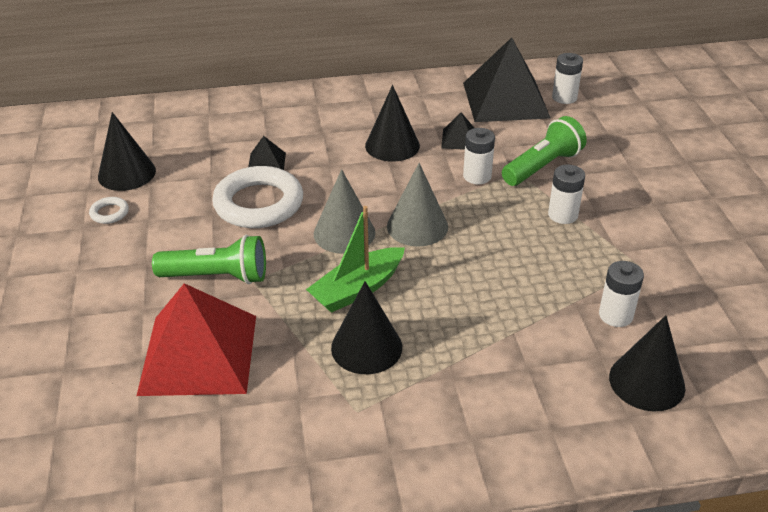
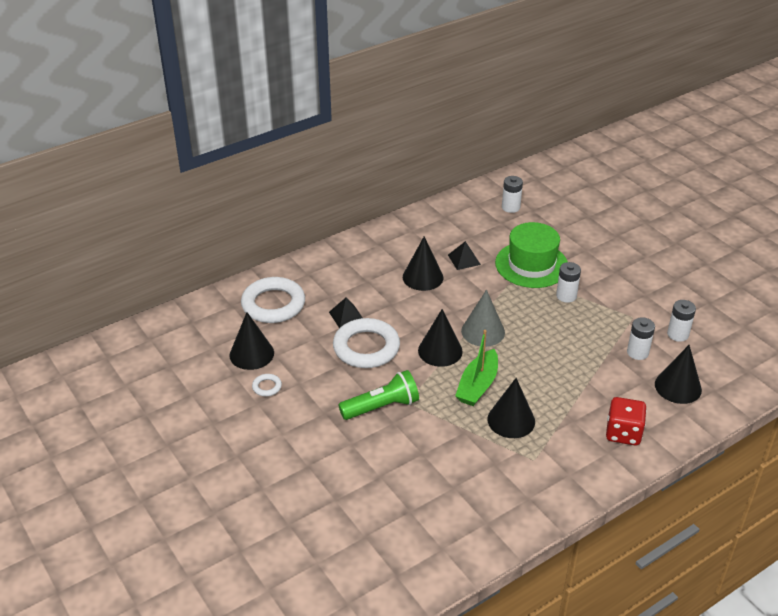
camera: 25 degrees left, 0 degrees up
(197, 129) = (273, 304): none -> white ring
(198, 354) = (413, 460): red pyramid -> none
(344, 233) = (440, 351): grey cone -> black cone
(477, 176) = (495, 284): white battery -> white battery (677, 334)
(505, 100) = (473, 220): black pyramid -> none
(514, 420) = (623, 433): none -> red dice
(543, 166) = (531, 265): green flashlight -> green hat

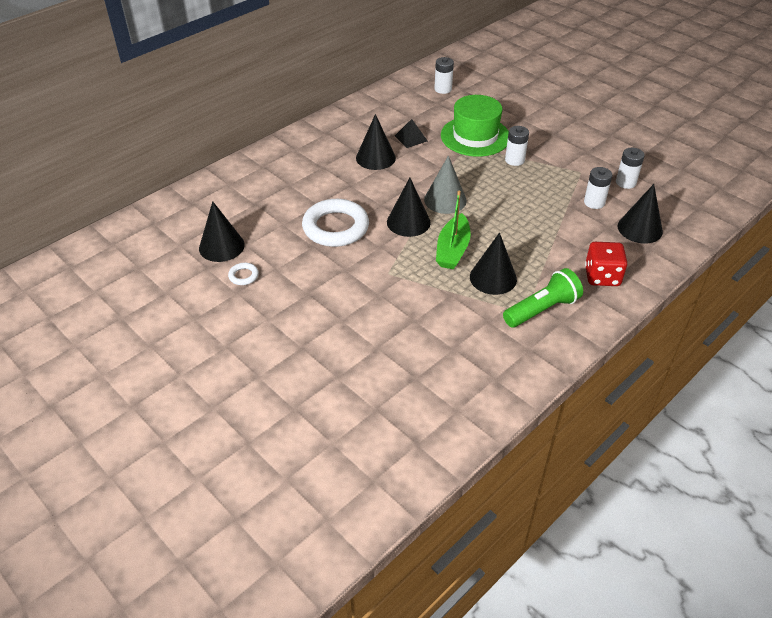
camera: 10 degrees left, 5 degrees up
(273, 304) = (234, 198): white ring -> none
(346, 316) = (309, 200): black pyramid -> none
(382, 407) = (364, 281): green flashlight -> green flashlight (542, 309)

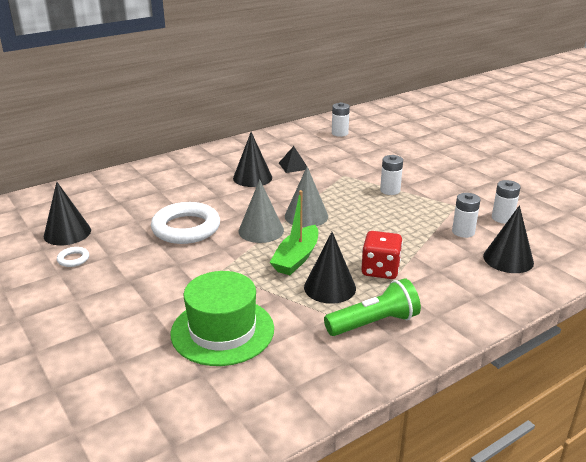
camera: 10 degrees right, 15 degrees down
(408, 222) = (261, 230): black cone -> grey cone
(475, 136) = (357, 169): green hat -> green hat (222, 331)
(602, 276) = (453, 299): red dice -> red dice (380, 270)

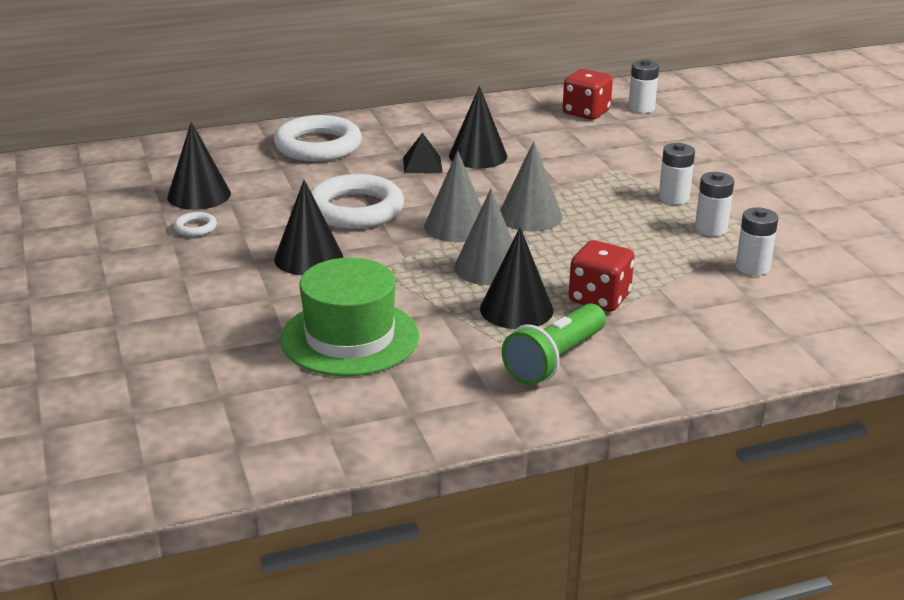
camera: 15 degrees right, 0 degrees up
(141, 184) = (318, 146): none -> white ring
(293, 166) = (546, 147): black pyramid -> black pyramid (422, 164)
(296, 258) = (488, 267): green boat -> grey cone
(307, 140) = (586, 112): none -> red dice
(374, 323) = (554, 360): green flashlight -> green flashlight turned 135 degrees clockwise
(502, 218) = (826, 257): white battery -> white battery (711, 229)
(508, 259) = (799, 312): black cone -> black cone (308, 258)

